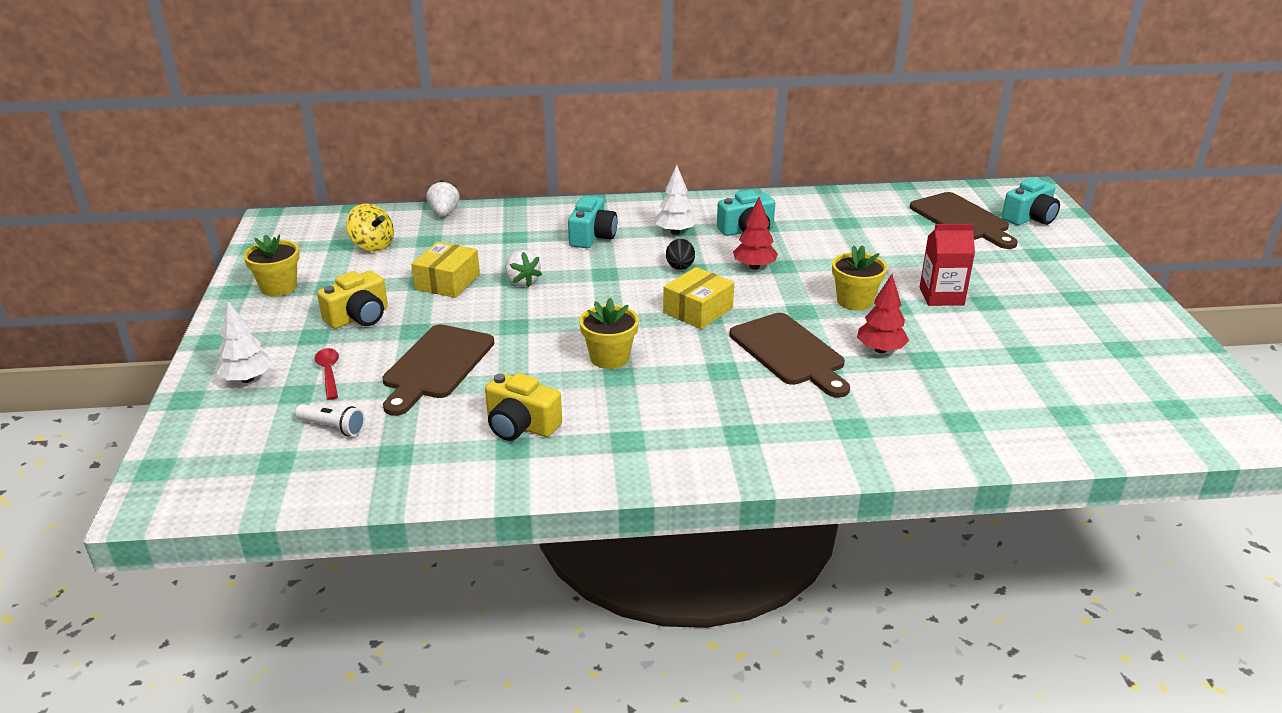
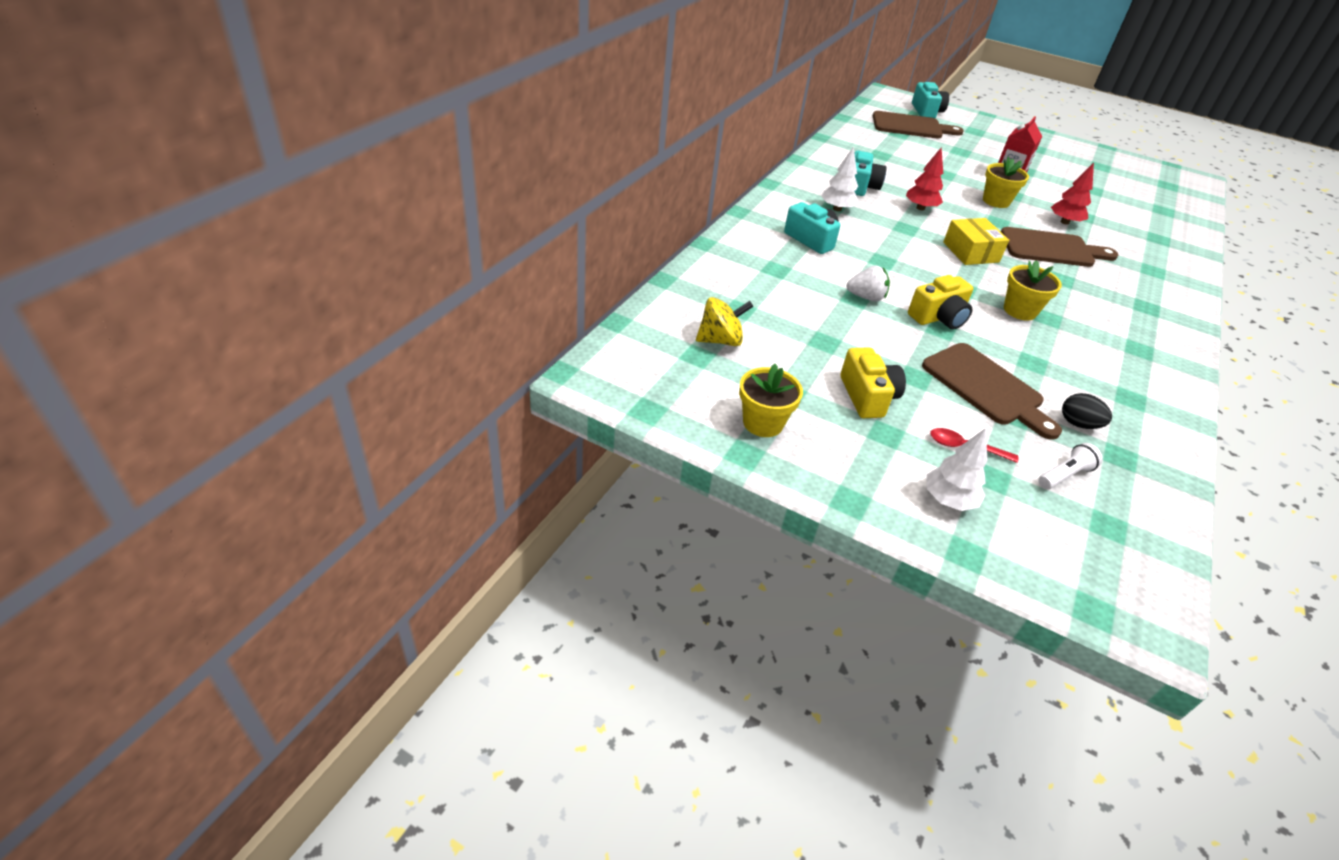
camera: 60 degrees left, 10 degrees up
(444, 213) = (689, 281): white strawberry -> none
(447, 282) = (835, 329): yellow box -> none
(521, 425) = (1101, 383): yellow camera -> yellow camera (938, 317)
(680, 268) = (898, 231): black egg -> black egg (1078, 424)

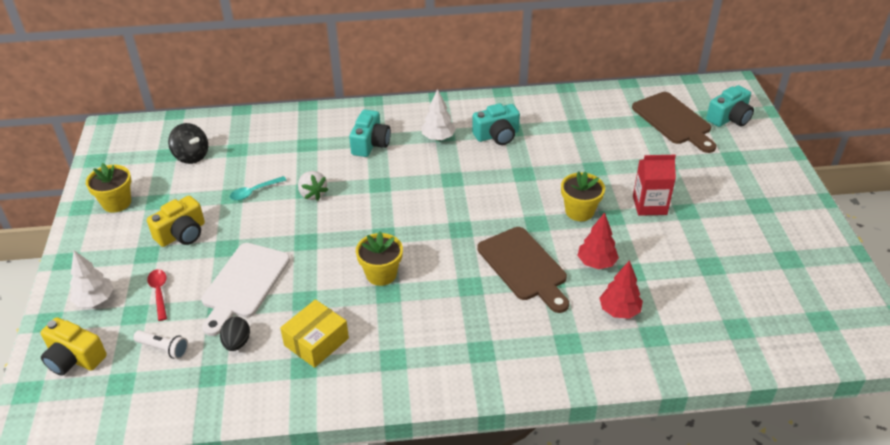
camera: 60 degrees right, 0 degrees up
(720, 340) = (191, 156): yellow spinning top -> black spinning top
(831, 326) = (254, 192): none -> turquoise spoon
(920, 208) = (501, 175): red tree -> red tree (619, 311)
(938, 317) = (321, 235): yellow camera -> yellow camera (74, 358)
(971, 252) = (453, 223): yellow box -> yellow box (316, 342)
(986, 387) = (244, 284): brown cutting board -> white cutting board

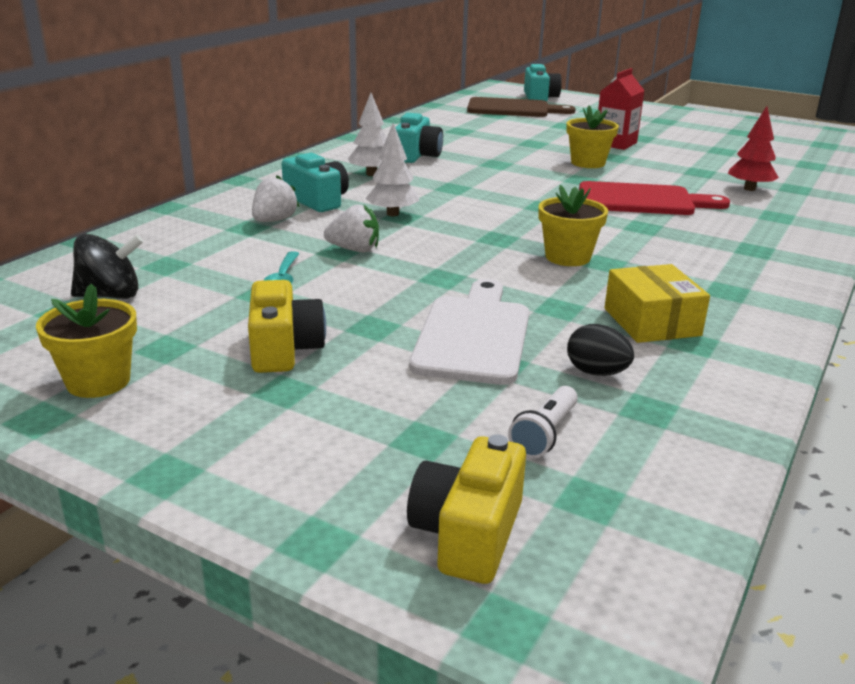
camera: 55 degrees left, 15 degrees down
(74, 358) = (468, 534): yellow camera -> yellow camera turned 135 degrees clockwise
(95, 300) = (332, 469): white tree -> white tree (393, 214)
(159, 293) = (400, 403): red spoon -> none
(163, 349) = (544, 434): white flashlight -> white flashlight turned 150 degrees clockwise
(244, 284) = (473, 335): white cutting board -> white cutting board turned 135 degrees counterclockwise
(325, 147) = (274, 221): none -> white strawberry
(524, 267) = (642, 200): brown cutting board -> red cutting board
(596, 263) = (671, 177): red tree -> none

